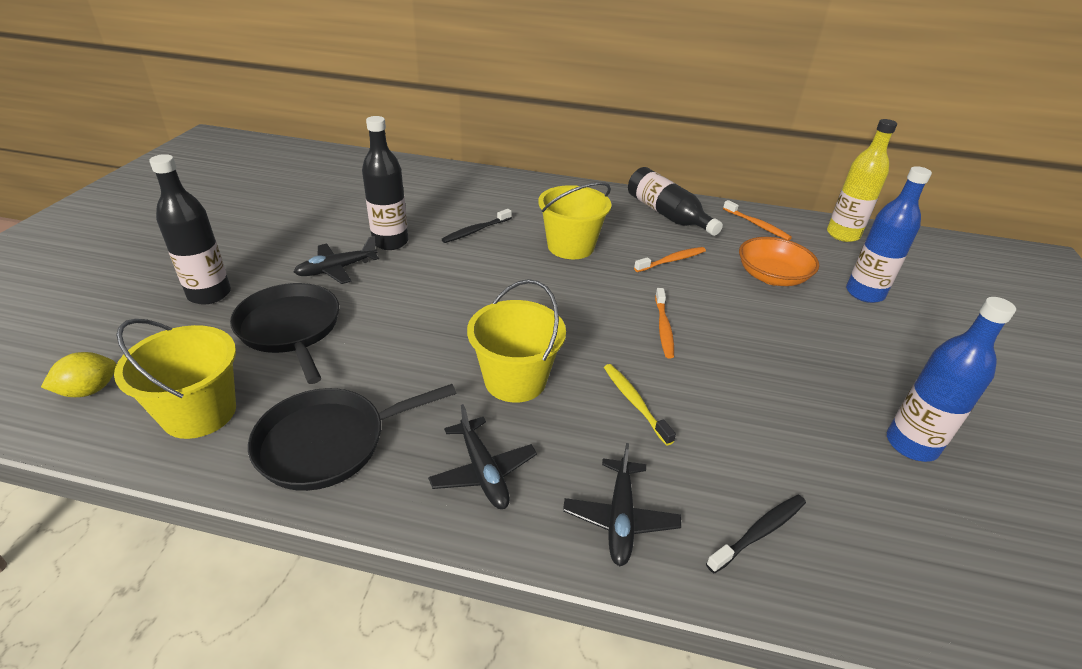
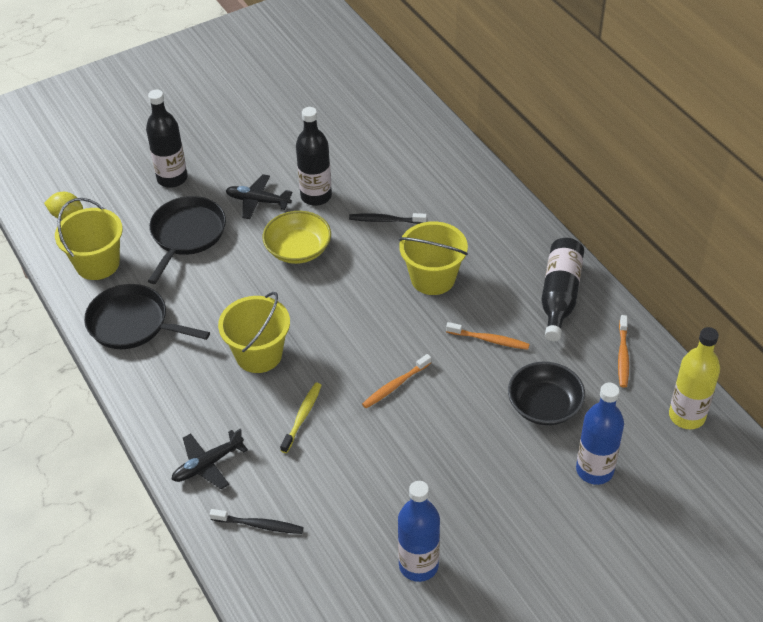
camera: 50 degrees right, 10 degrees up
(429, 283) = (298, 249): none -> yellow bowl
(483, 471) = (179, 392): black plane -> none
(772, 277) = (544, 405): orange bowl -> black bowl

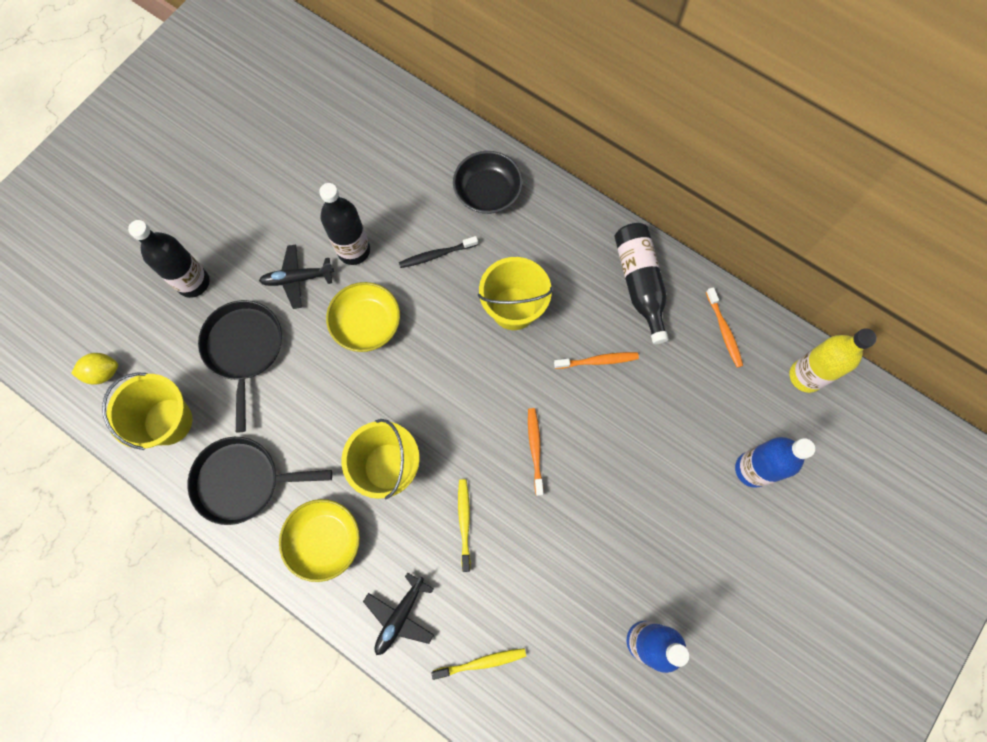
camera: 25 degrees left, 25 degrees up
(175, 388) = (324, 541): none -> yellow bowl
(259, 525) = (481, 662): black toothbrush -> yellow toothbrush
(395, 385) = (535, 449): orange toothbrush -> orange toothbrush turned 150 degrees clockwise
(544, 405) = (679, 416): black bowl -> black bowl (487, 192)

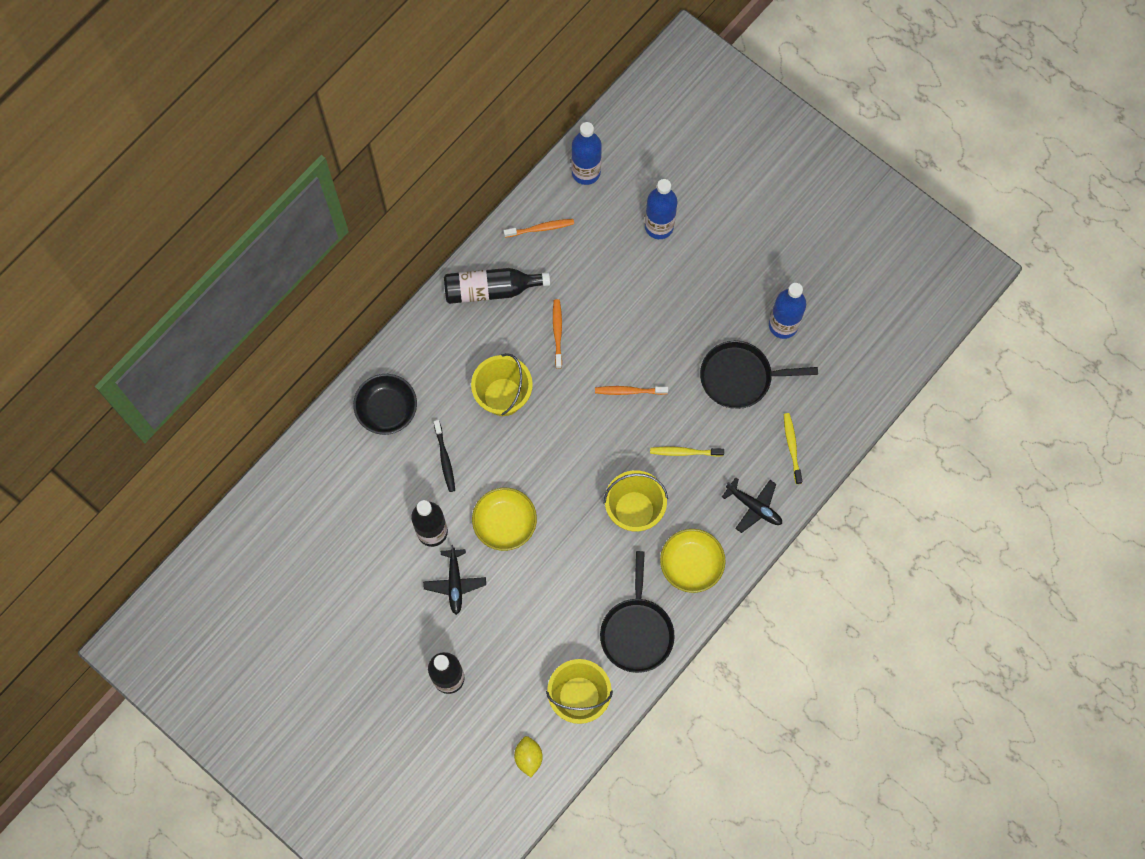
camera: 85 degrees left, 0 degrees up
(244, 348) = (517, 631): black pan -> black pan (739, 377)
(805, 376) = (586, 172): yellow bottle -> blue bottle

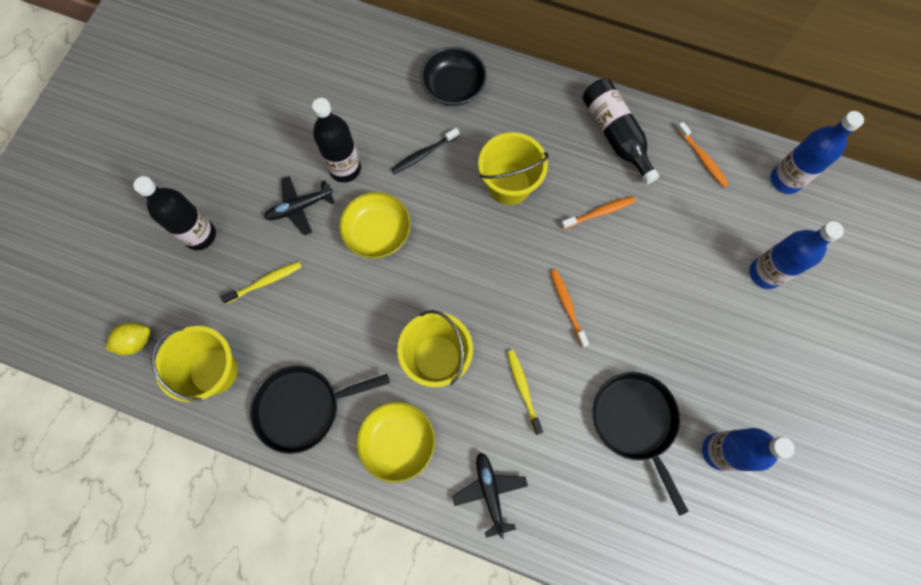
camera: 70 degrees right, 0 degrees up
(754, 507) = (490, 492): black plane -> black plane turned 150 degrees clockwise
(792, 447) = (578, 513): yellow toothbrush -> yellow toothbrush (265, 282)

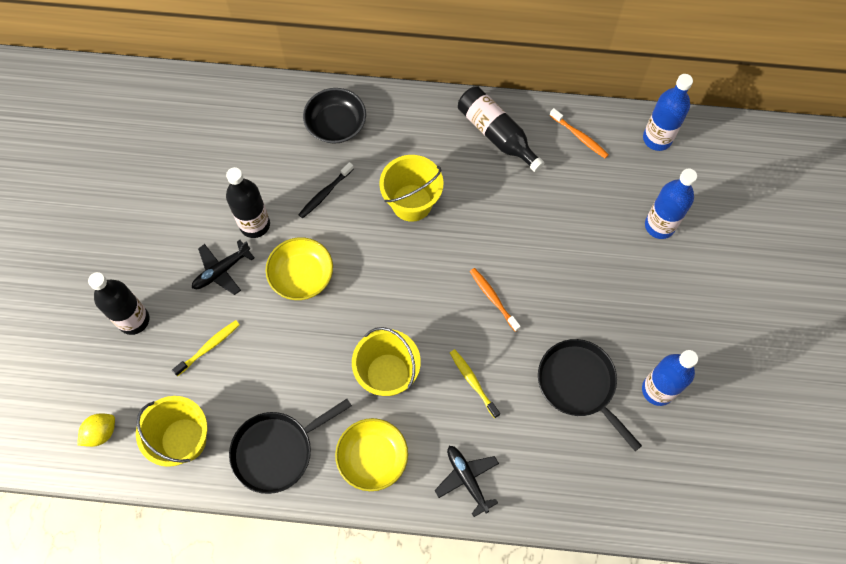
camera: 15 degrees left, 5 degrees down
(599, 212) = (500, 208): orange toothbrush -> none

